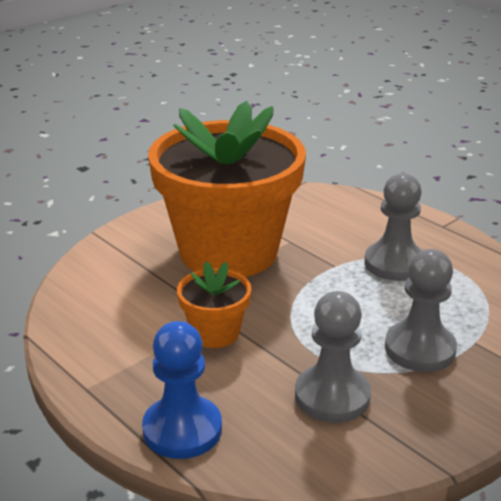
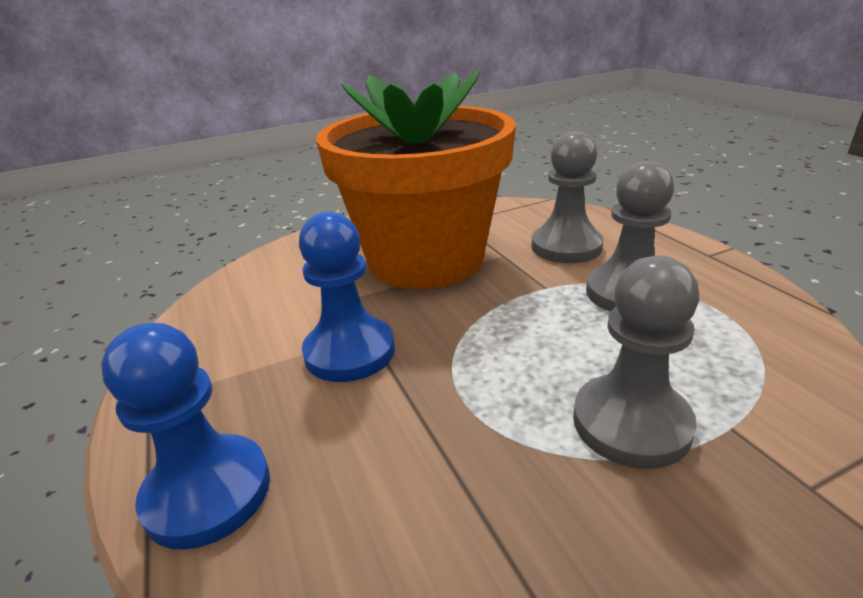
camera: 20 degrees right, 0 degrees up
(215, 333) = (350, 352): orange flower pot -> blue pawn
(332, 396) = (456, 481): grey pawn -> grey pawn (566, 246)

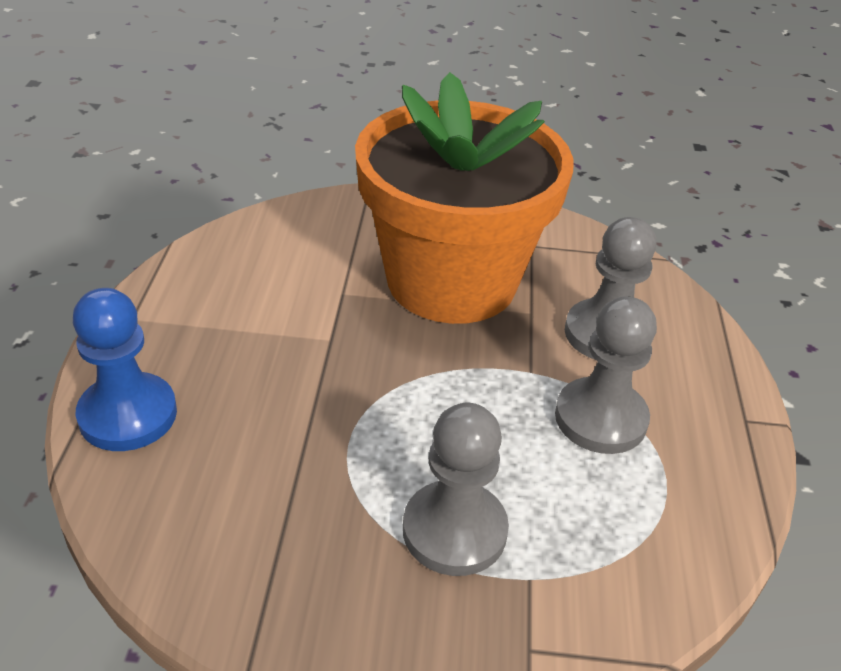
camera: 25 degrees right, 10 degrees up
(350, 352) = (301, 350): blue pawn -> none

